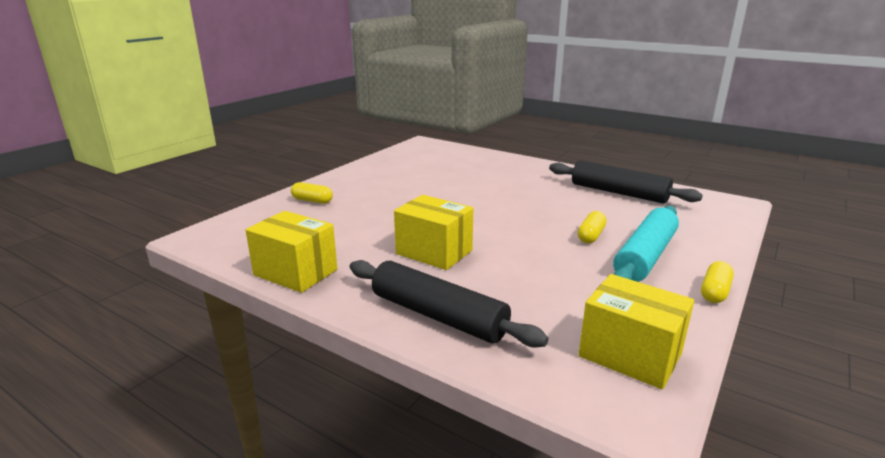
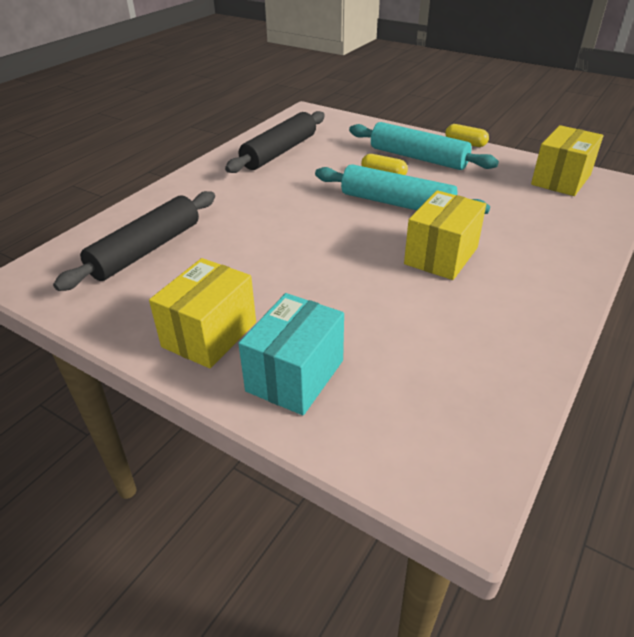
camera: 90 degrees left, 15 degrees up
(295, 272) = (523, 351): yellow box -> yellow box (209, 334)
(312, 201) = (295, 375): yellow capsule -> turquoise box
(438, 315) = (558, 251): black rolling pin -> black rolling pin (146, 250)
(528, 239) = (396, 203): none -> turquoise rolling pin

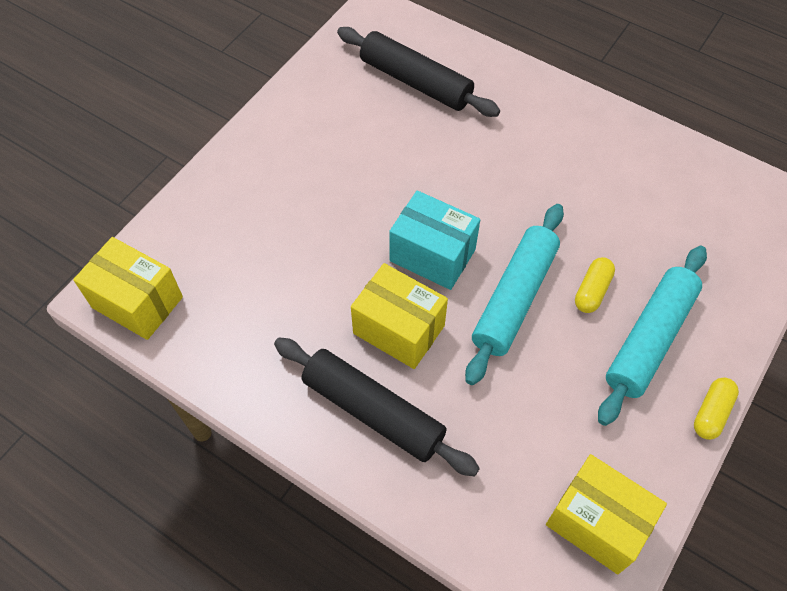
camera: 90 degrees right, 20 degrees up
(209, 334) = (289, 141): yellow box -> yellow box (137, 302)
(279, 152) = (646, 177): black rolling pin -> black rolling pin (373, 411)
(295, 375) = (234, 200): turquoise box -> turquoise box (432, 255)

